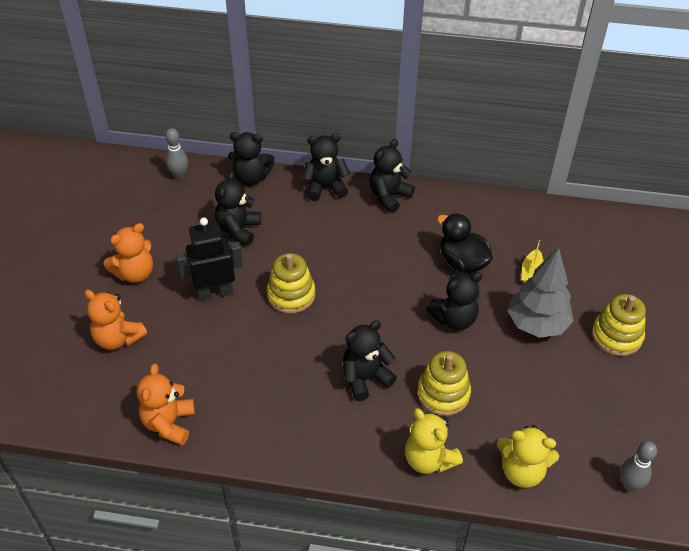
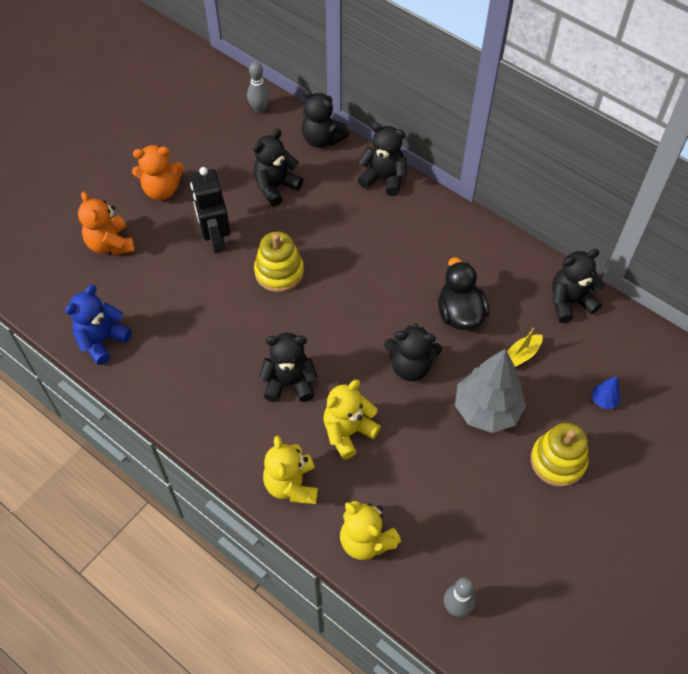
camera: 30 degrees right, 10 degrees up
(169, 423) = (102, 340): orange teddy bear -> blue teddy bear
(215, 292) = (216, 239): black robot -> black robot turned 120 degrees counterclockwise
(389, 196) = (438, 214): black teddy bear -> black teddy bear (570, 302)
(443, 393) = (348, 432): yellow stacking toy -> yellow teddy bear
(614, 277) = (603, 400): none -> blue tree

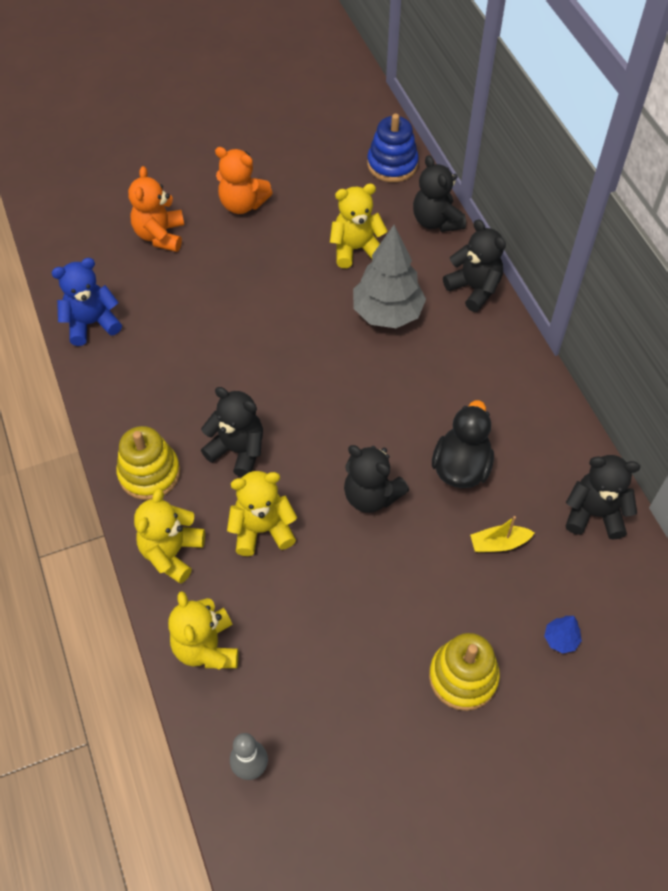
camera: 30 degrees right, 0 degrees up
(216, 239) = (262, 275): black robot -> none
(259, 109) = (392, 164): grey bowling pin -> blue stacking toy
(276, 187) = (356, 249): black teddy bear -> yellow teddy bear
(279, 272) = (302, 335): yellow stacking toy -> yellow stacking toy (149, 473)
(486, 410) = (421, 582): grey tree -> grey tree (387, 313)

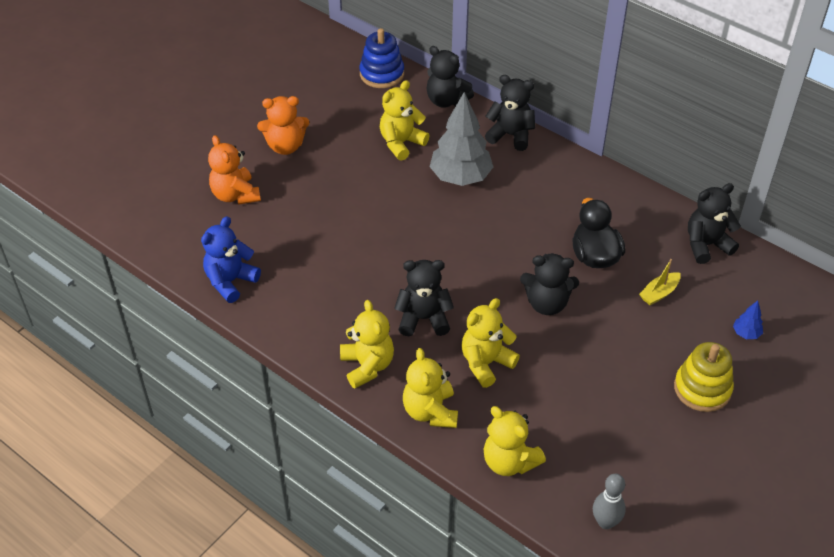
camera: 30 degrees left, 10 degrees down
(149, 473) = (367, 366): yellow stacking toy -> yellow teddy bear

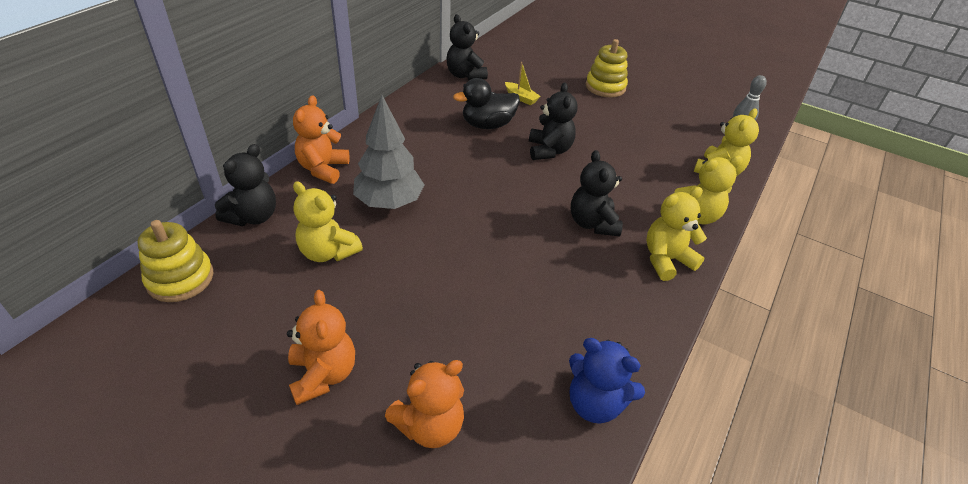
camera: 100 degrees left, 5 degrees down
(382, 74) = (180, 278): blue stacking toy -> yellow stacking toy
(486, 363) = (628, 184): yellow teddy bear -> none
(510, 135) = (323, 169): black teddy bear -> orange teddy bear
(746, 333) = (548, 67): blue tree -> none

